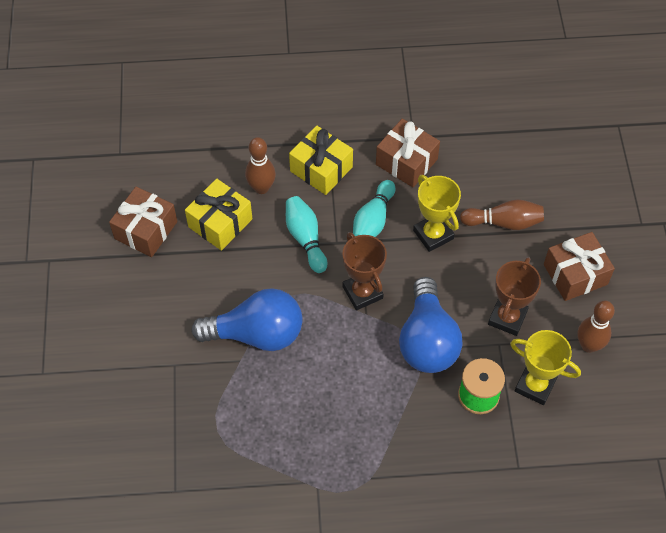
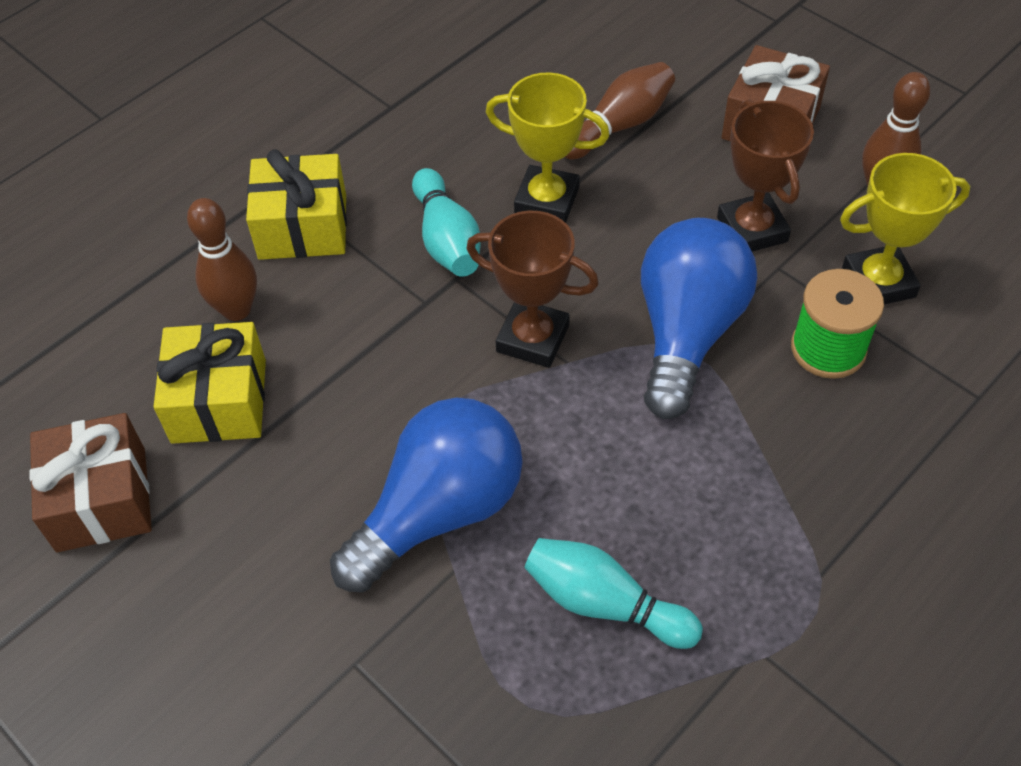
camera: 40 degrees left, 5 degrees down
(305, 239) = (375, 329): turquoise bowling pin -> turquoise bowling pin (605, 603)
(406, 162) = (414, 140): brown gift -> none
(427, 340) = (687, 332): blue light bulb -> blue light bulb turned 120 degrees counterclockwise

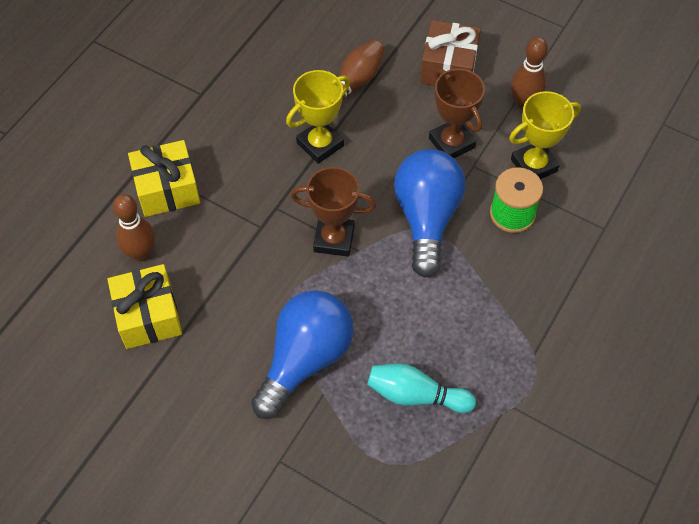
camera: 15 degrees left, 5 degrees up
(101, 499) = (94, 393): brown gift -> none
(447, 239) = (263, 182): turquoise bowling pin -> none
(547, 200) = (320, 144): yellow trophy -> yellow trophy turned 45 degrees counterclockwise

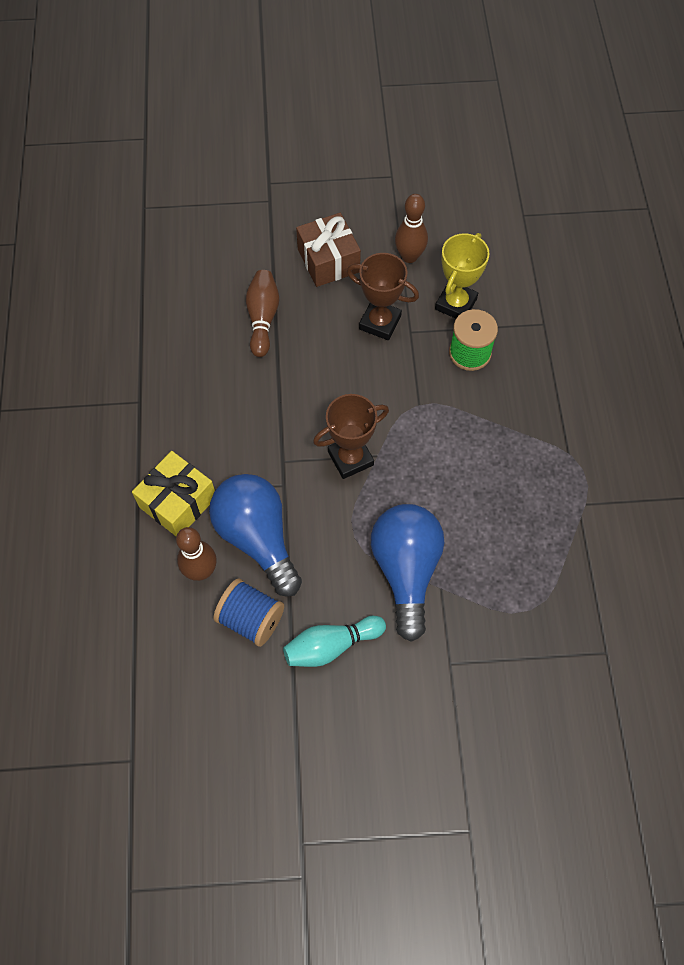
camera: 35 degrees left, 5 degrees up
(148, 316) = (251, 619): yellow gift -> blue spool
(320, 144) = (276, 386): yellow trophy -> none
(416, 395) = (510, 542): turquoise bowling pin -> turquoise bowling pin (331, 645)
(426, 218) = (409, 396): blue light bulb -> blue light bulb (257, 538)

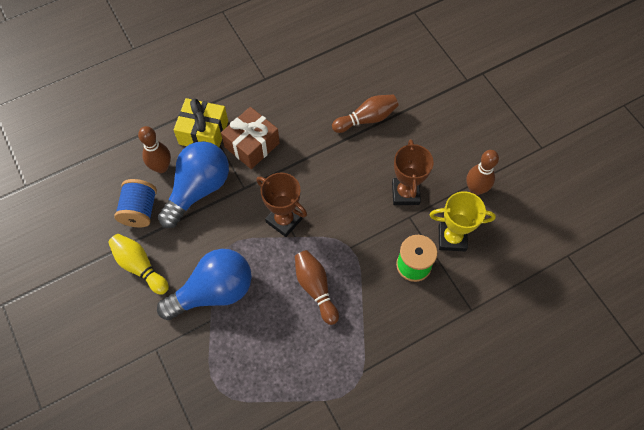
camera: 65 degrees right, 0 degrees up
(328, 260) = (439, 138): brown gift -> brown gift (252, 145)
(331, 645) = (140, 266): turquoise bowling pin -> yellow bowling pin
(452, 460) = (315, 288): none -> brown bowling pin

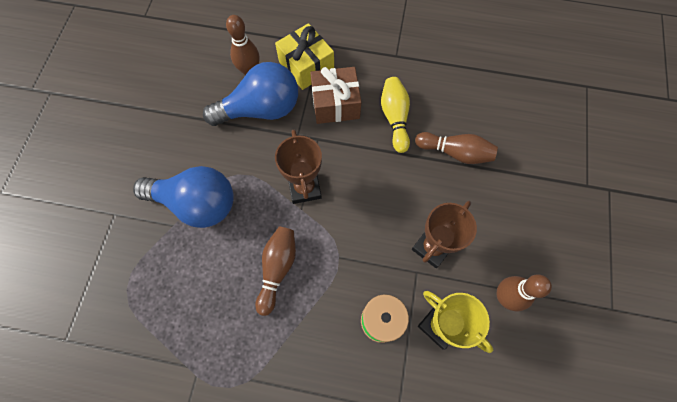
camera: 40 degrees right, 5 degrees up
(140, 210) = (203, 93): blue spool -> none
(140, 266) = (163, 138): yellow bowling pin -> yellow bowling pin (395, 118)

